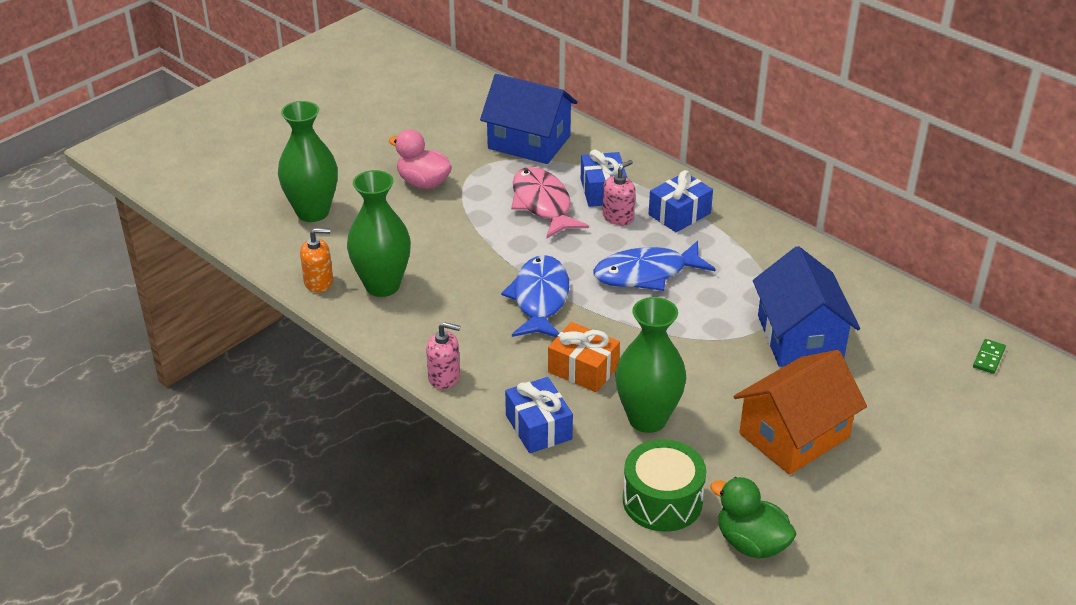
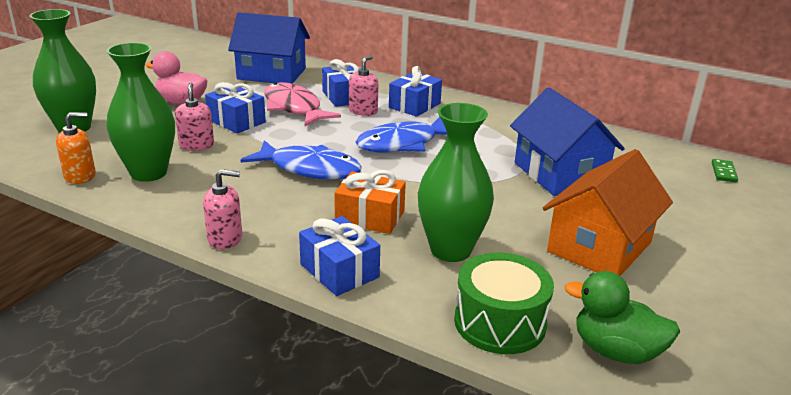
camera: 15 degrees left, 10 degrees down
(432, 252) = (196, 145): none -> pink soap dispenser
(477, 219) = (236, 121): none -> blue gift
(540, 299) = (310, 169): blue fish -> blue fish turned 120 degrees clockwise

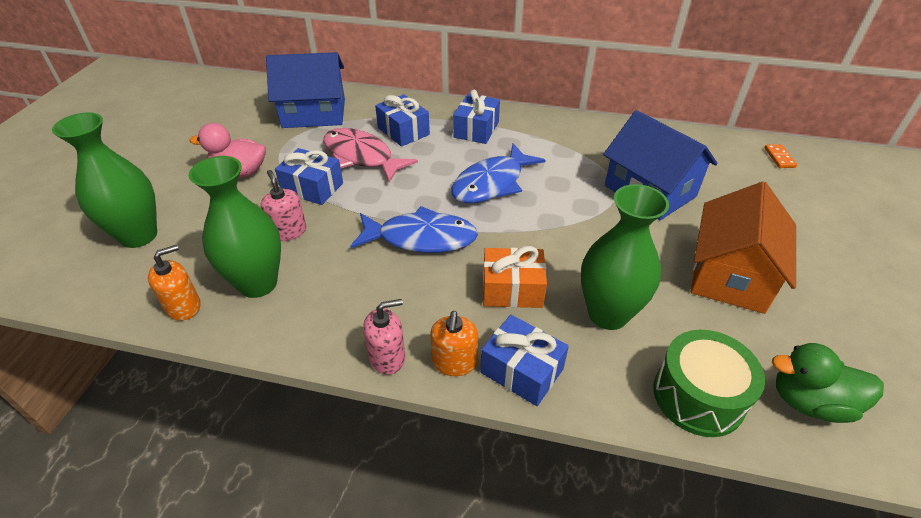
camera: 15 degrees left, 15 degrees up
(282, 253) = (454, 362): none -> orange soap dispenser
(363, 111) = (431, 147): pink soap dispenser -> none
(723, 172) = (779, 158): green domino -> orange domino

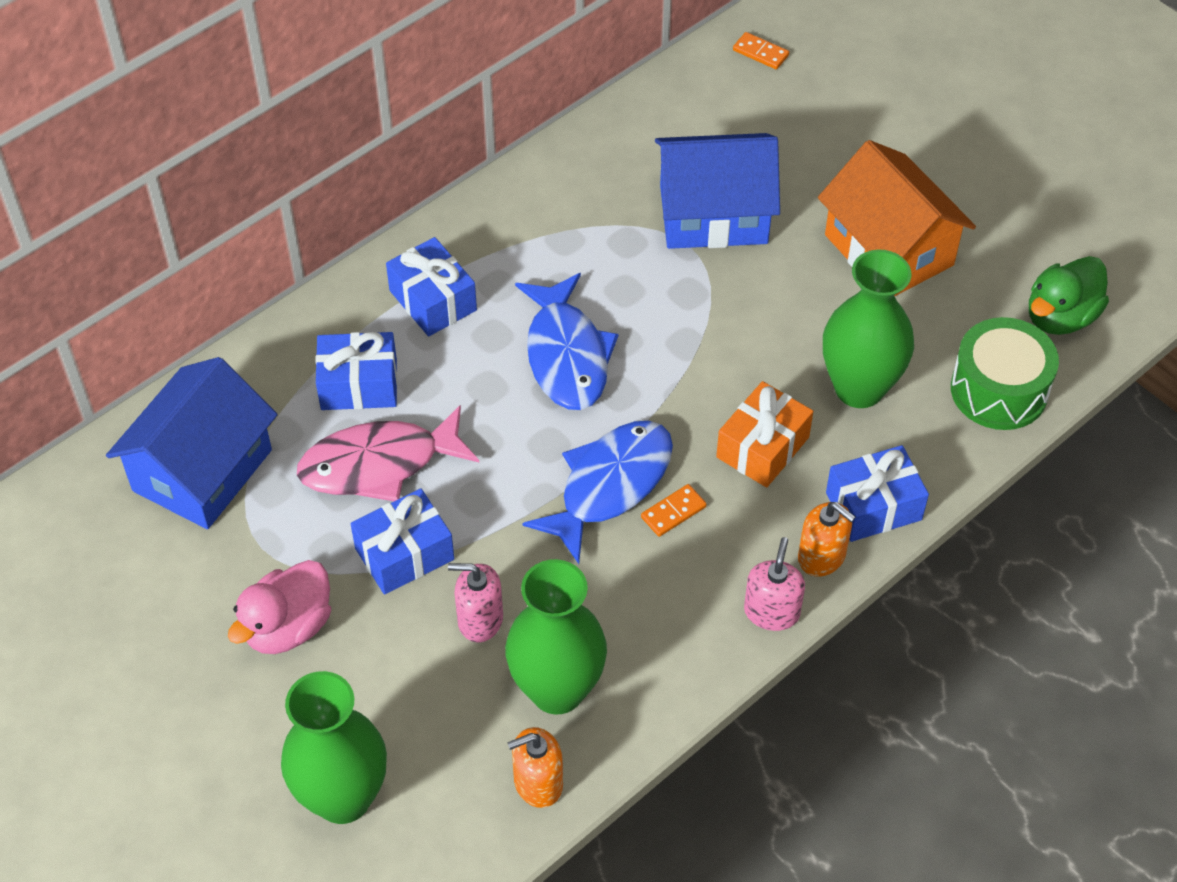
camera: 55 degrees left, 10 degrees up
(183, 306) = (538, 782): orange soap dispenser -> orange soap dispenser turned 105 degrees counterclockwise
(426, 272) = (673, 512): none -> orange domino

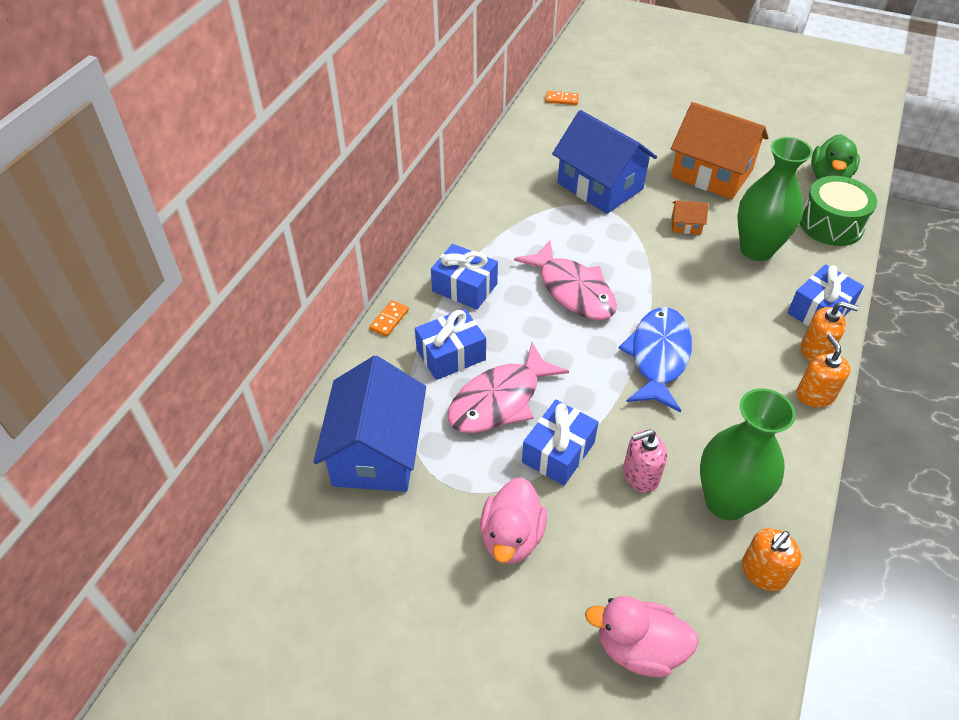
camera: 25 degrees left, 5 degrees down
(343, 797) = (638, 648): green vase -> pink duck
(567, 355) = (573, 290): blue fish -> pink fish
(673, 512) = (709, 358): orange domino -> orange domino (389, 320)
(713, 214) = (600, 186): blue house -> blue house turned 75 degrees clockwise
(763, 447) = (730, 301): orange gift -> none
(771, 612) = (815, 395): pink soap dispenser -> orange soap dispenser
(788, 317) = (686, 225): none -> orange house

